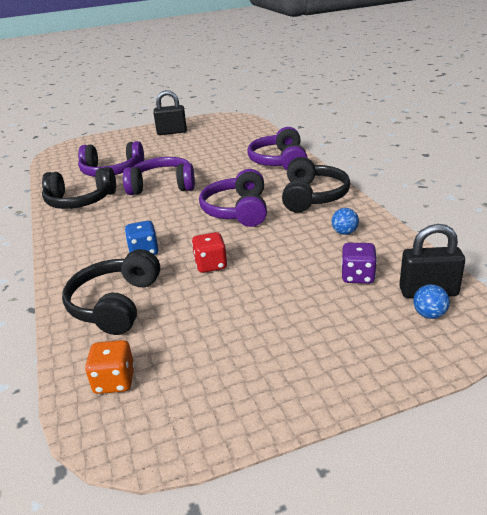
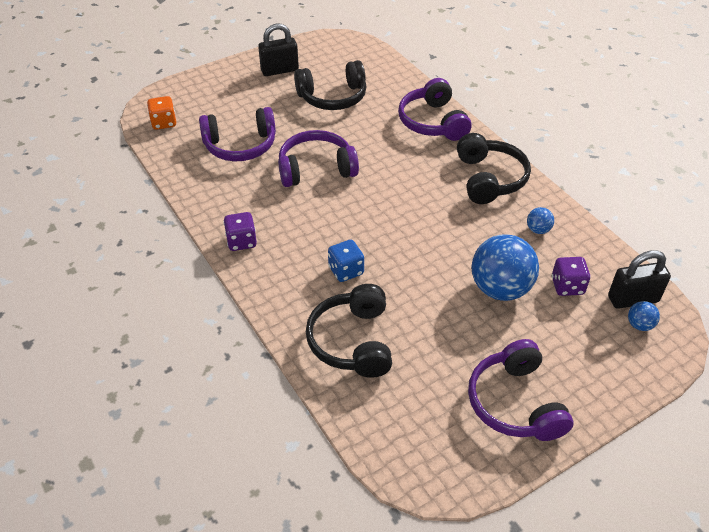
camera: 15 degrees left, 15 degrees up
(68, 228) = (241, 241): none -> purple dice
(80, 201) = (230, 198): black headphones -> black headphones (333, 97)
(114, 381) = (398, 426): orange dice -> orange dice (164, 123)
(211, 265) = (423, 283): red dice -> none
(237, 210) = (418, 204): purple headphones -> purple headphones (515, 403)
(285, 274) = (500, 289): none -> blue ball

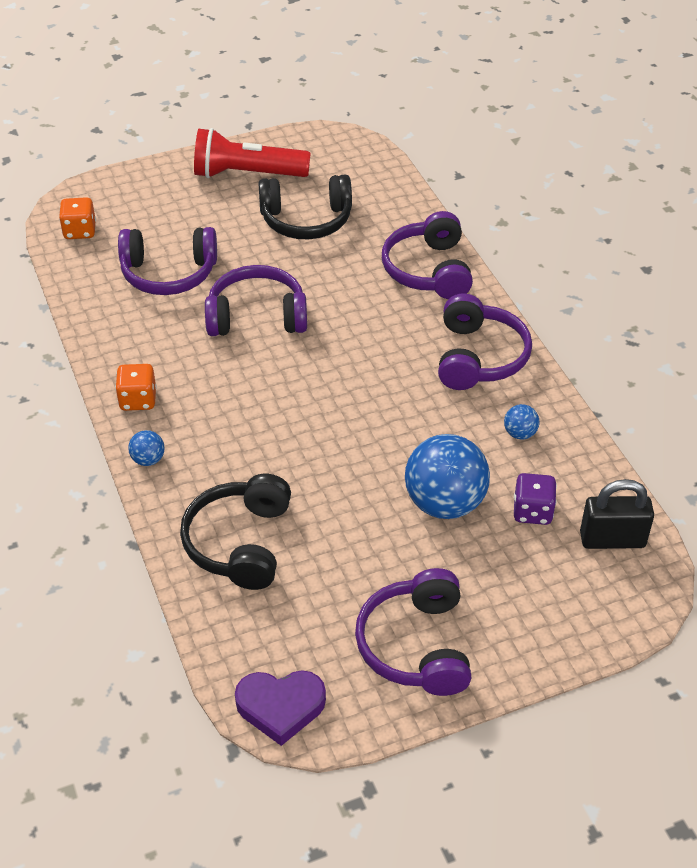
camera: 10 degrees right, 0 degrees up
(241, 241) = (138, 400): purple dice -> orange dice
(279, 70) = (247, 174): black padlock -> red flashlight
(346, 271) = (257, 454): blue dice -> none
(424, 470) = (280, 707): none -> purple heart
(489, 179) = (478, 357): black headphones -> purple headphones
(639, 325) = (608, 573): blue ball -> blue ball (148, 460)

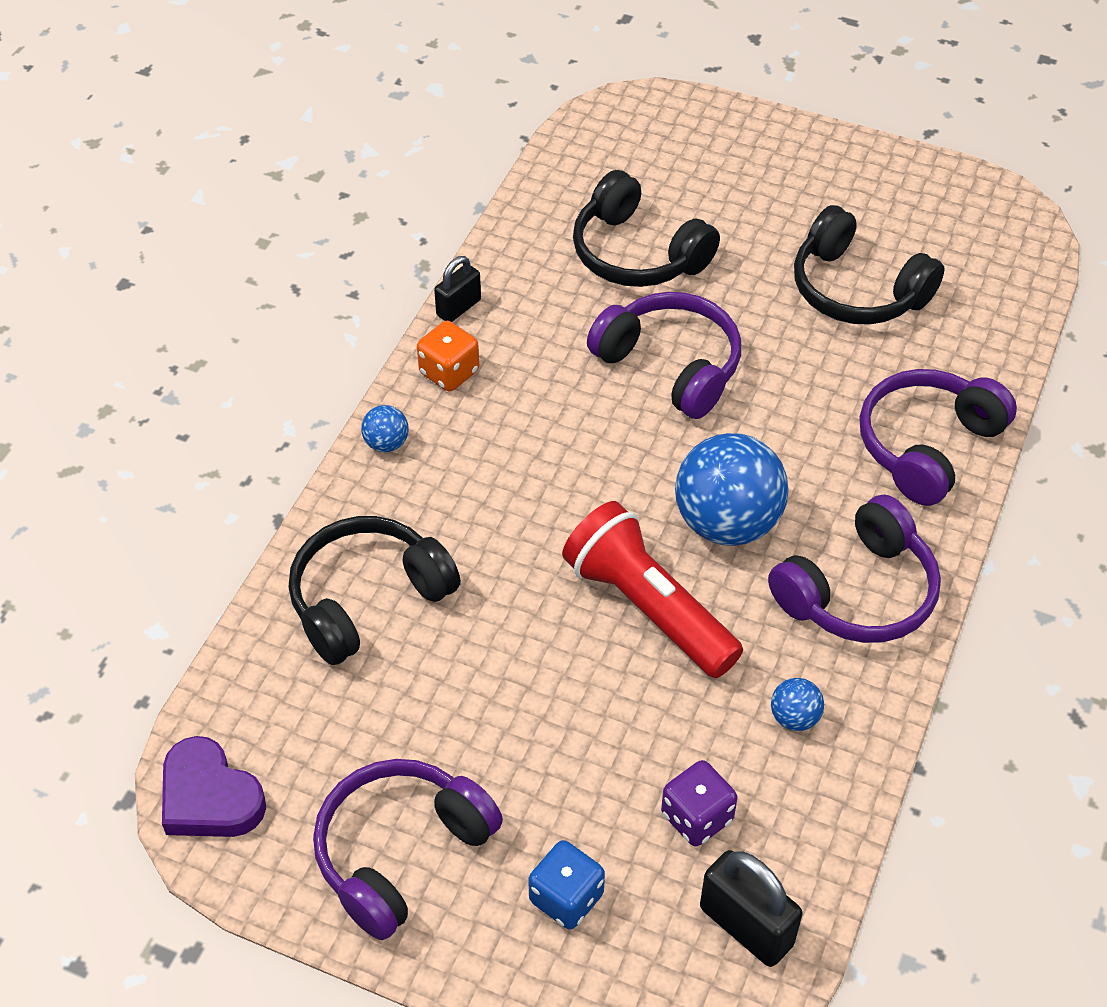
camera: 45 degrees right, 5 degrees up
(80, 231) = (603, 146): orange dice -> none
(100, 364) = (458, 308): none -> black padlock
(169, 273) = (637, 253): purple headphones -> black headphones
(247, 174) = (854, 191): red flashlight -> red flashlight (647, 607)
(445, 503) = (614, 727): blue ball -> blue ball (727, 523)
(520, 597) = (566, 898): none -> blue dice

